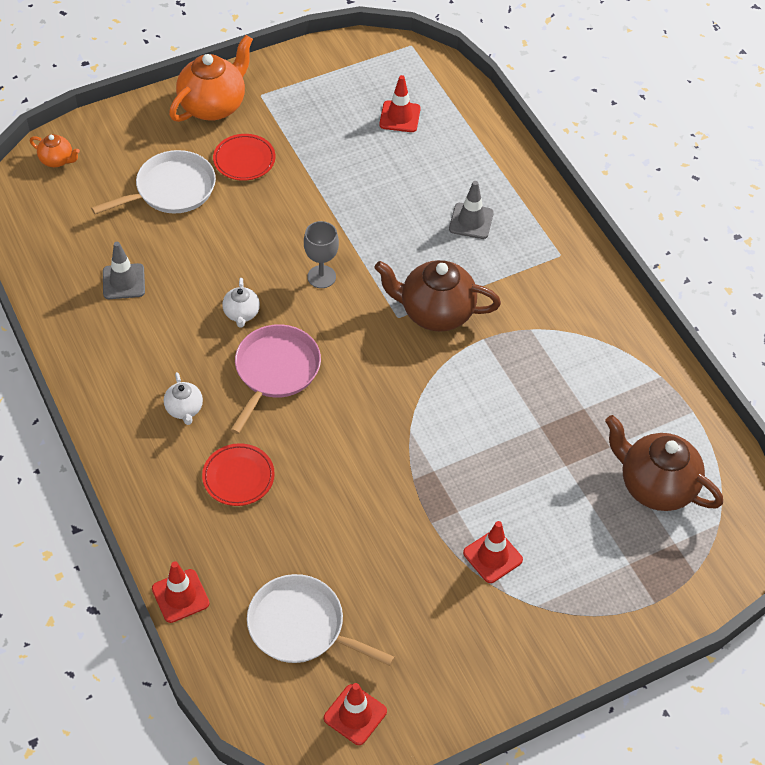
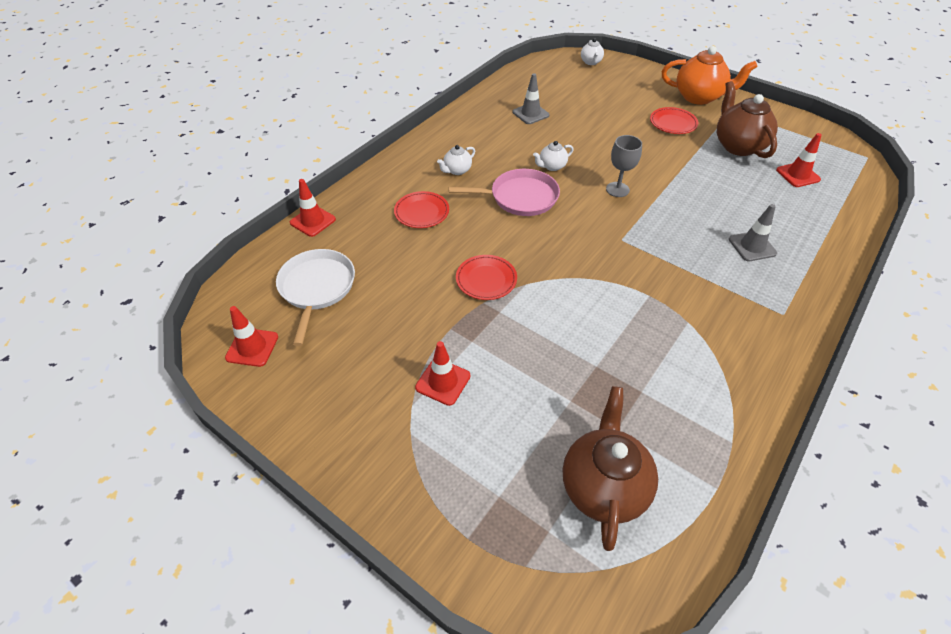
camera: 65 degrees right, 5 degrees down
(57, 160) = (591, 62): orange teapot -> white teapot
(171, 189) = (617, 105): white pan -> none
(383, 462) = (486, 280): none -> red plate
(435, 312) = (646, 258): brown teapot -> brown teapot (738, 146)

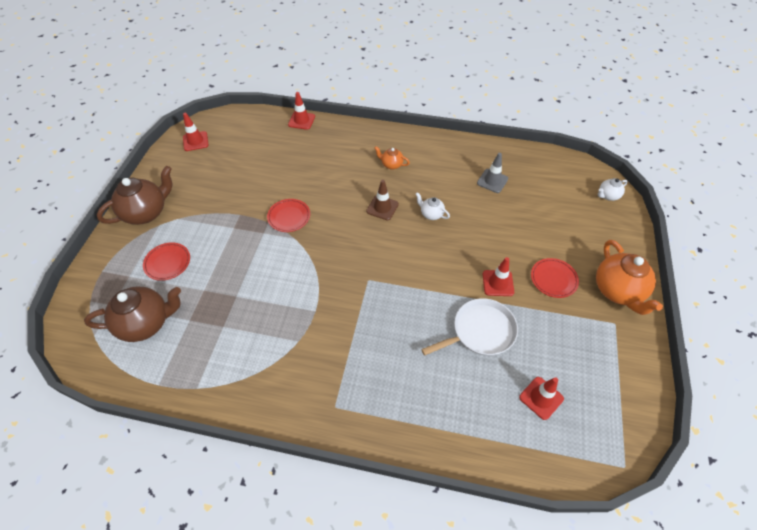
camera: 65 degrees right, 5 degrees up
(317, 288) = (248, 146): white pan -> white pan (480, 331)
(422, 212) = (336, 164): red plate -> red plate (168, 263)
(443, 382) = (198, 225): red traffic cone -> red traffic cone (498, 283)
(457, 170) = (391, 165): white teapot -> orange teapot
(520, 197) = (382, 207): pink pan -> brown traffic cone
(617, 189) = (428, 262): grey goblet -> none
(738, 146) = (555, 338): brown teapot -> brown teapot (146, 213)
(752, 246) = (408, 372): grey traffic cone -> none

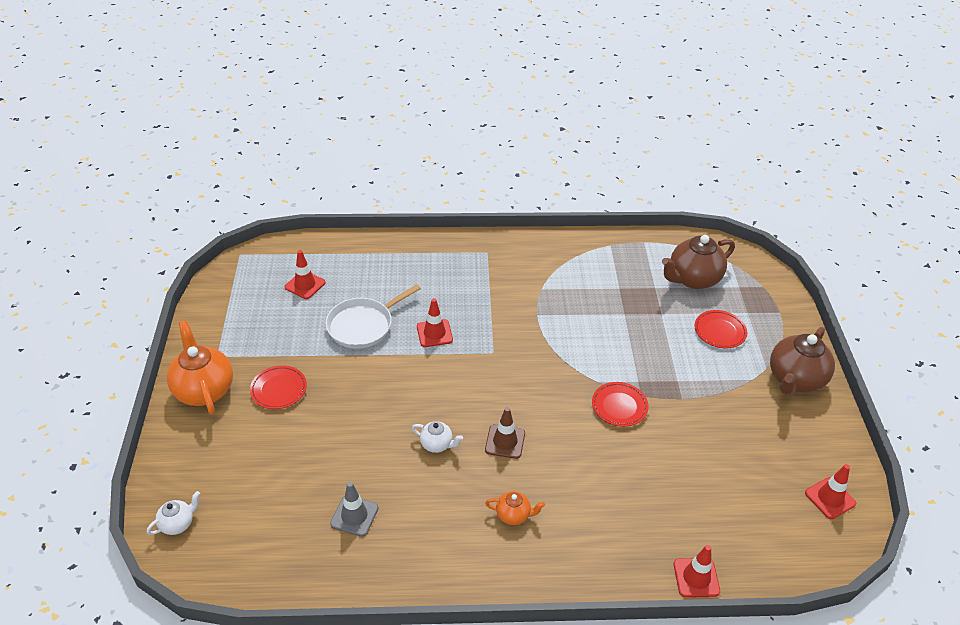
camera: 165 degrees right, 10 degrees down
(498, 283) = (345, 374): red traffic cone -> red traffic cone (434, 333)

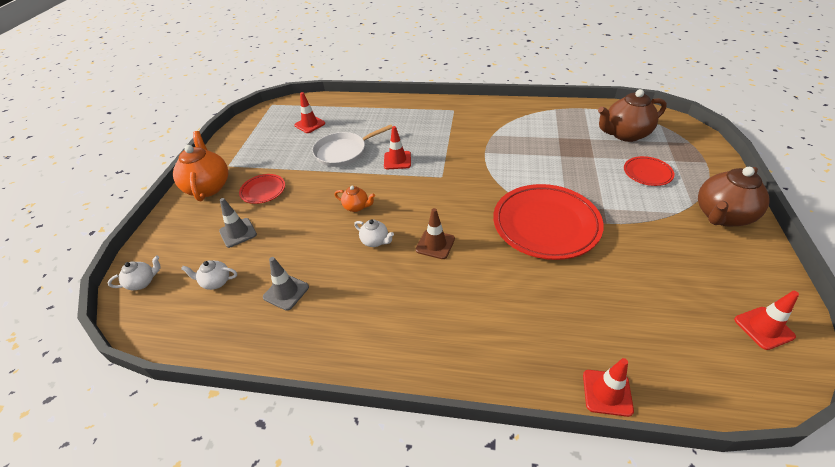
camera: 15 degrees right, 0 degrees up
(268, 513) = (216, 282): none -> white teapot
(269, 449) = (238, 233): none -> grey traffic cone
(513, 515) = (428, 307): orange teapot -> orange teapot (356, 207)
(619, 406) = (545, 225): red plate -> red plate, size x2.05

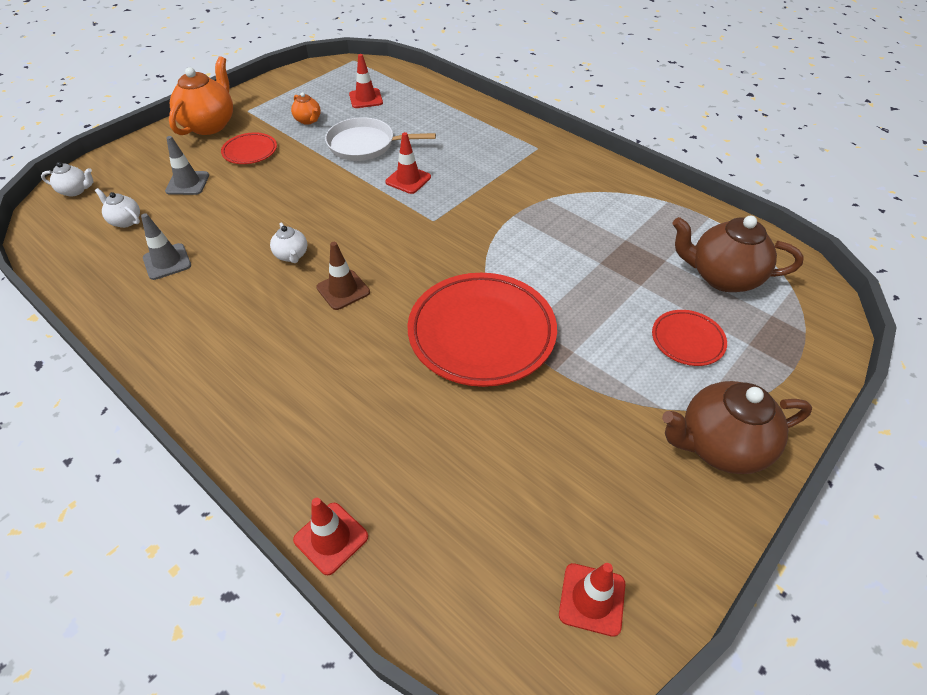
camera: 30 degrees right, 5 degrees up
(356, 207) = (313, 211): orange teapot -> orange teapot (308, 120)

